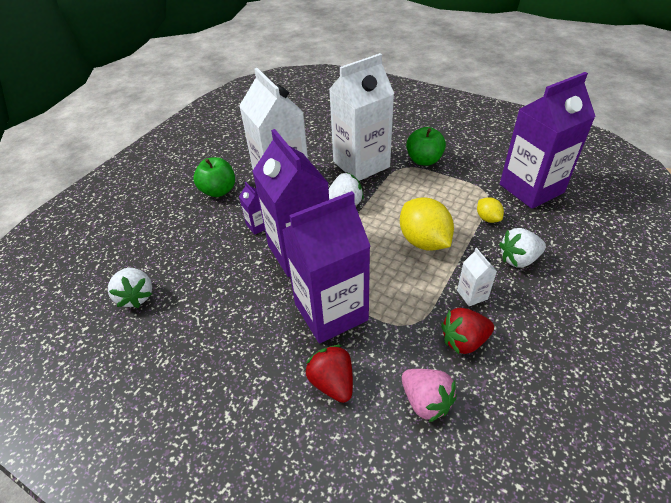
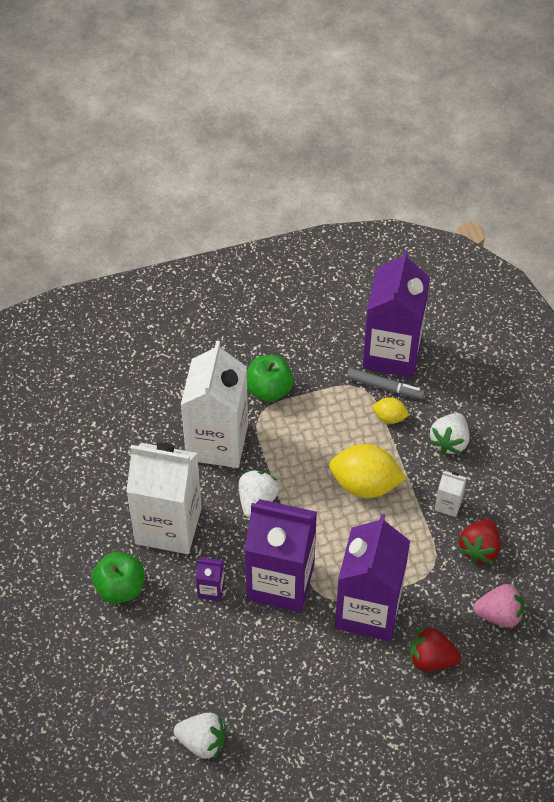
camera: 50 degrees left, 10 degrees up
(504, 202) = (385, 387): none -> grey marker

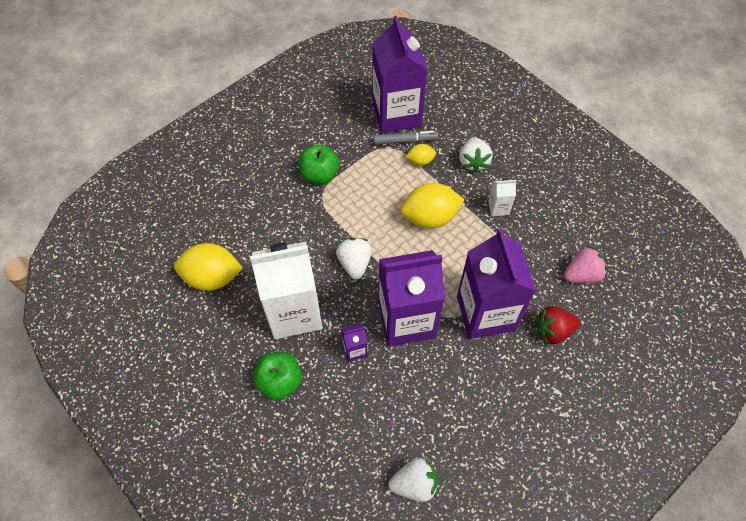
camera: 25 degrees left, 5 degrees up
(103, 455) = (212, 277): none -> yellow lemon
(217, 442) = (299, 230): white carton -> none
(479, 548) = (539, 231): red strawberry -> none

